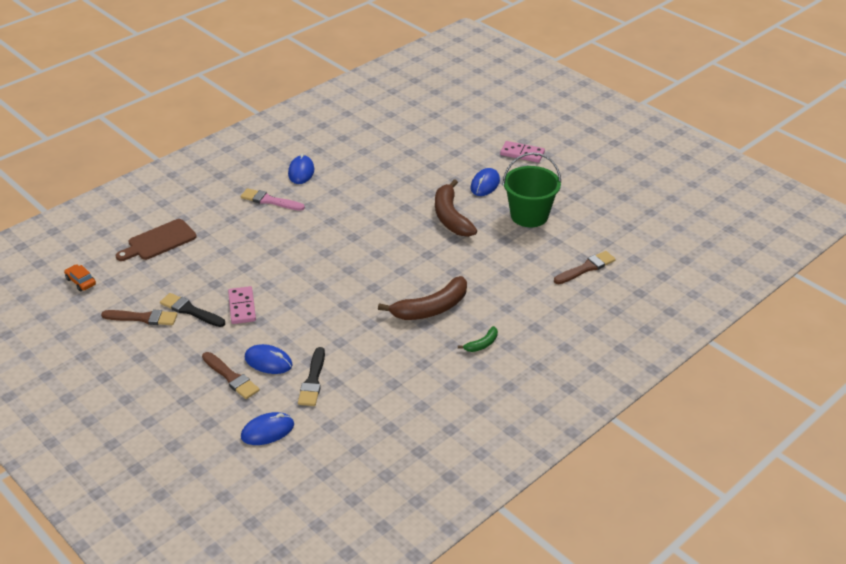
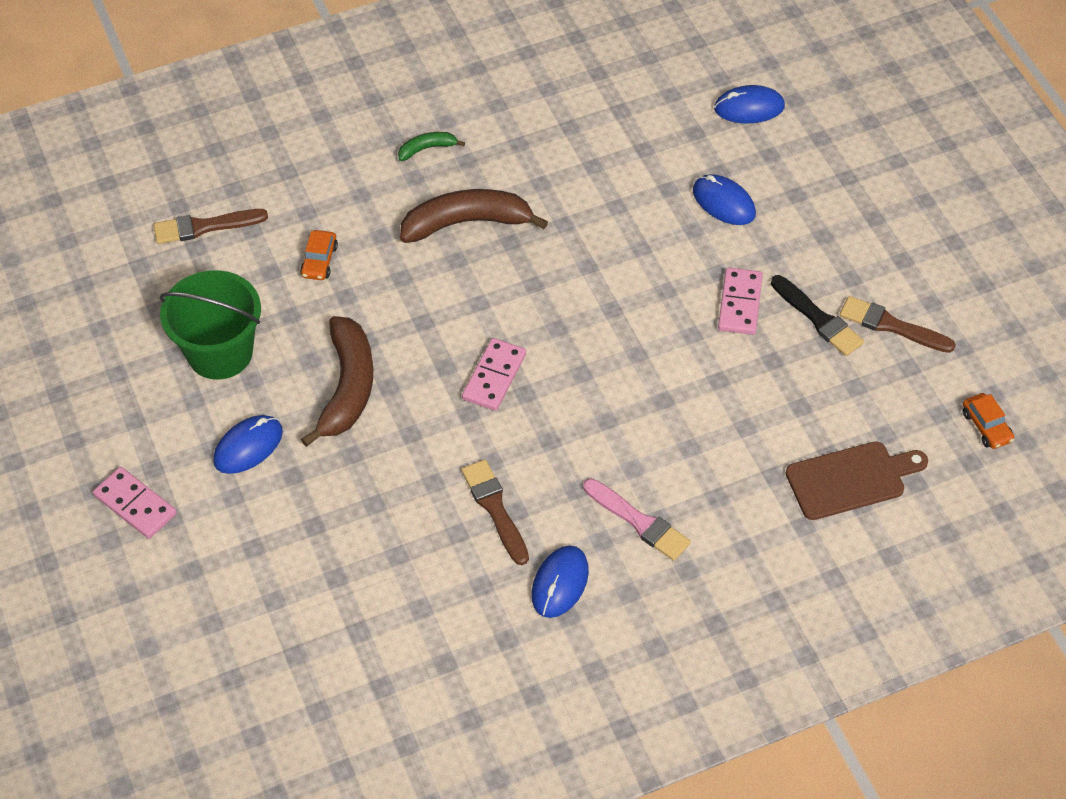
camera: 160 degrees left, 15 degrees up
(231, 377) = (779, 193): brown brush -> brown brush (495, 508)
(313, 380) = (672, 159): black brush -> none
(374, 239) = (494, 376): none -> pink domino
(506, 268) = (319, 261): none -> orange car

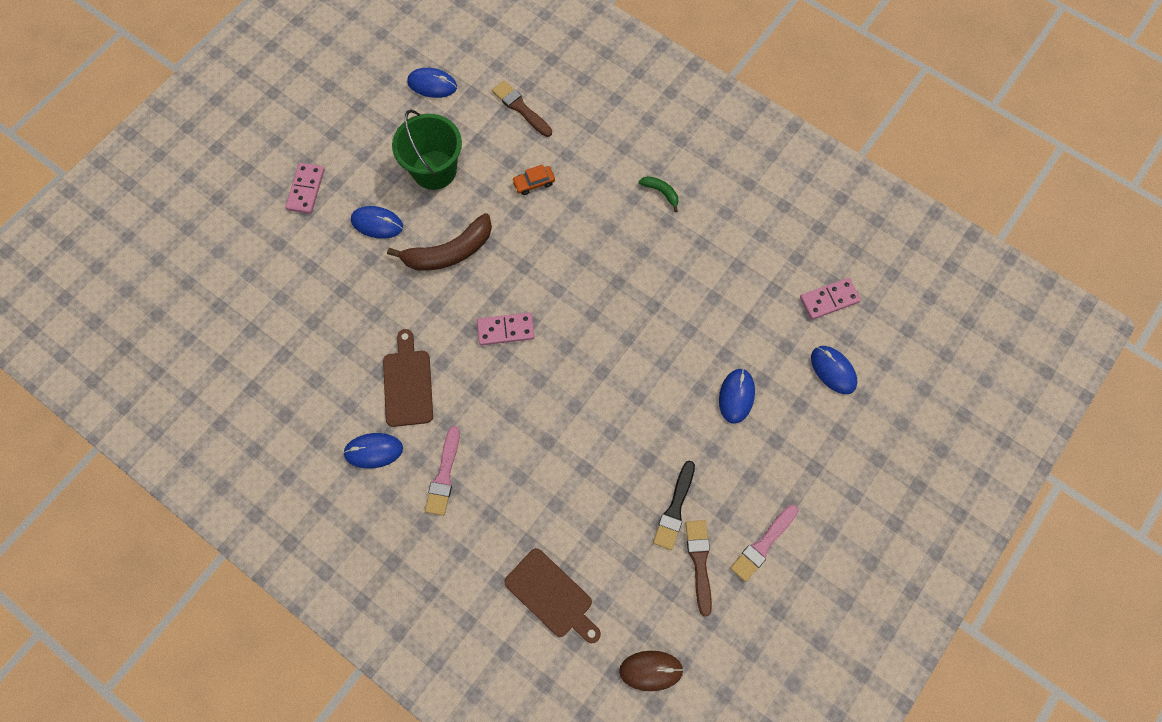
camera: 60 degrees right, 15 degrees up
(93, 301) = (432, 84): none -> blue mouse
(467, 223) = (616, 248): brown banana -> none
(495, 508) = (407, 384): brown brush -> brown cutting board
(739, 303) = (655, 450): pink domino -> pink domino (829, 299)
(905, 262) = (763, 545): none -> pink brush
(986, 426) = (651, 670): orange car -> brown mouse

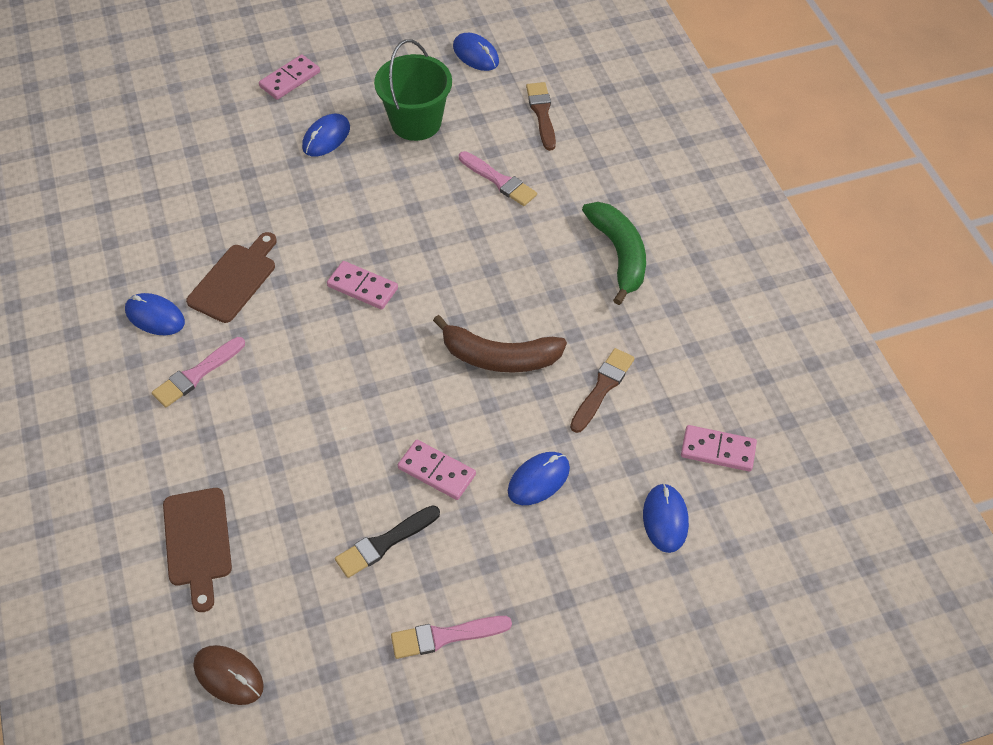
camera: 35 degrees right, 15 degrees down
(377, 223) = (326, 137): blue mouse -> blue mouse turned 75 degrees clockwise
(449, 252) = (369, 194): brown banana -> brown banana (499, 357)
(534, 183) = (499, 181): orange car -> pink brush
(661, 192) = (619, 255): green banana -> green banana, size x2.08
(667, 435) = (436, 471): none -> pink domino
(699, 562) = (366, 608): brown brush -> brown brush (602, 388)

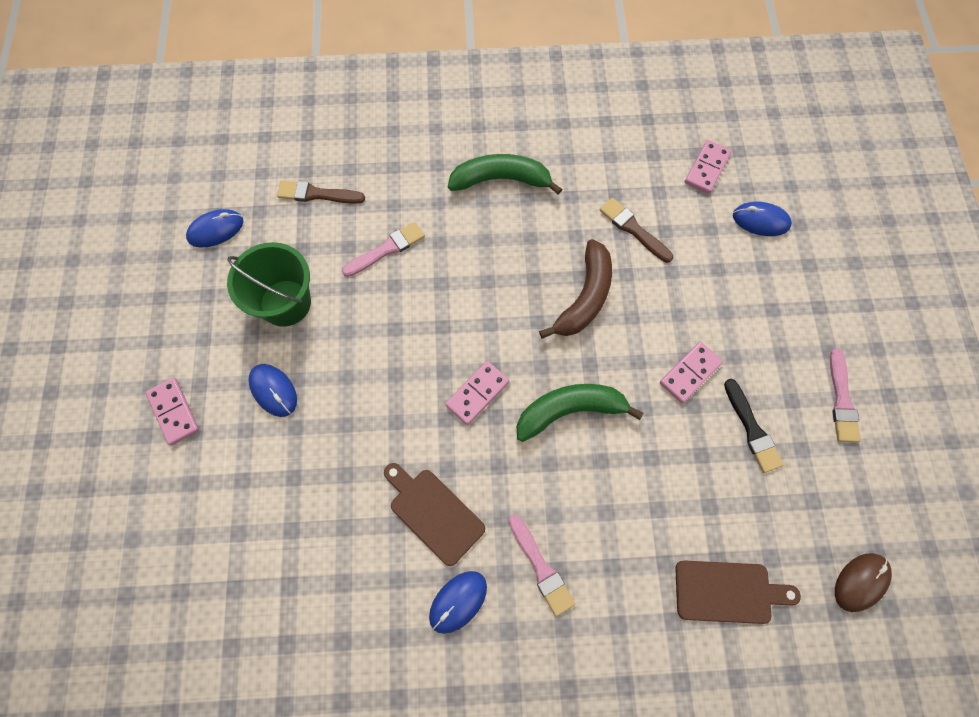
camera: 75 degrees left, 15 degrees up
(364, 368) = (570, 411): none -> green banana
(538, 480) = (711, 298): blue mouse -> none

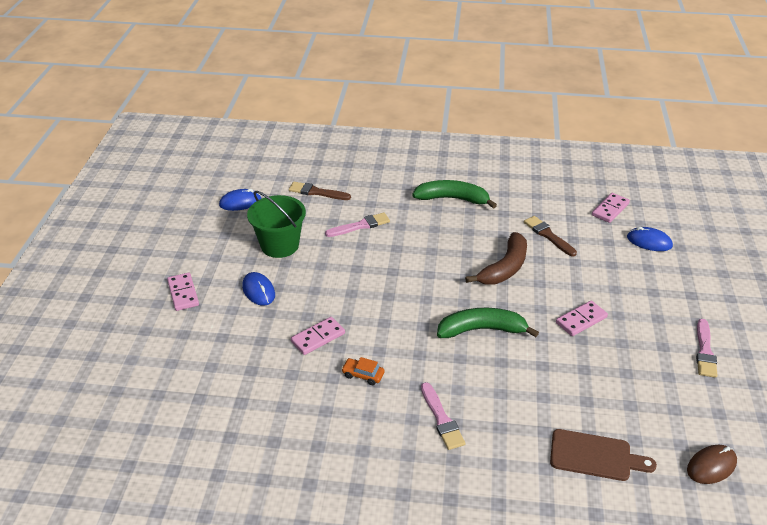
camera: 10 degrees right, 30 degrees down
(433, 513) = (363, 375): brown cutting board -> orange car
(458, 601) = (370, 430): blue mouse -> none
(477, 393) = (411, 311): pink domino -> pink domino (318, 337)
(752, 429) = (628, 359): black brush -> none

